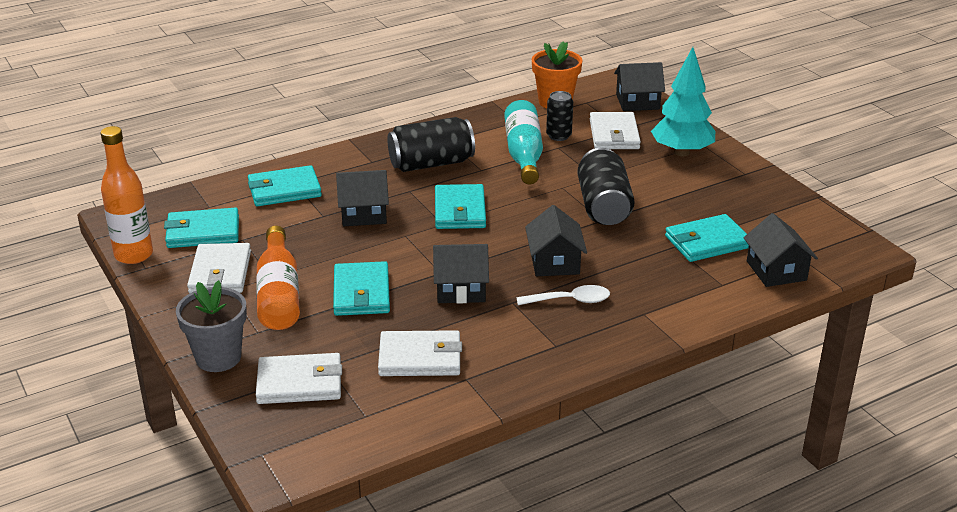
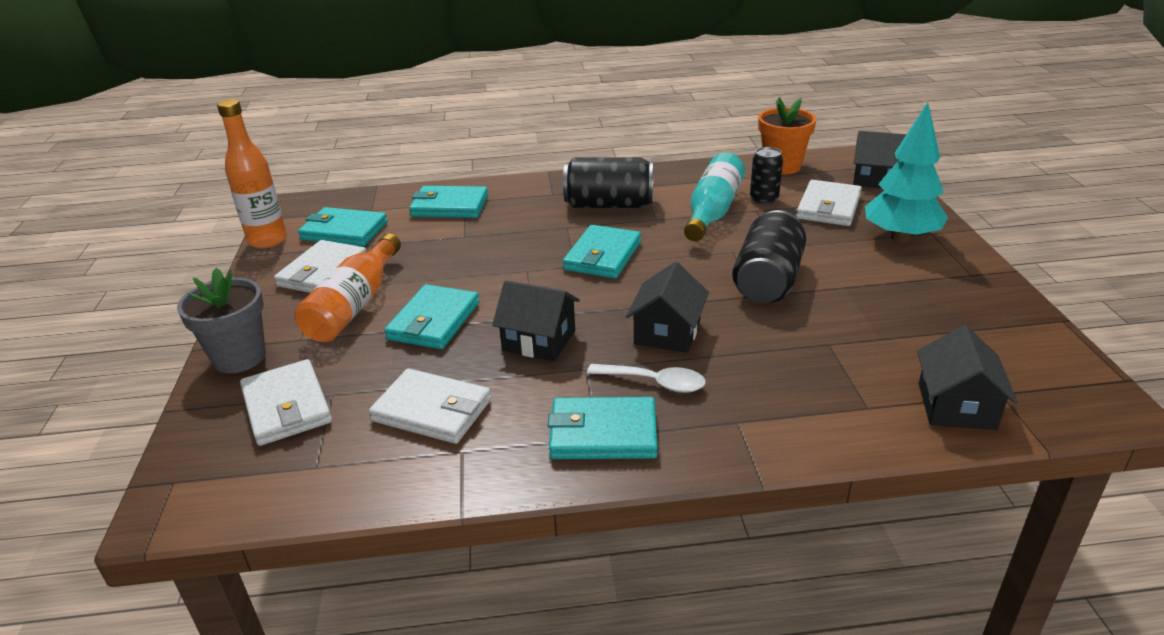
camera: 25 degrees right, 0 degrees up
(300, 383) = (287, 406): white wallet -> white wallet turned 45 degrees clockwise
(363, 214) = (503, 241): black house -> none
(707, 242) = (876, 348): turquoise wallet -> turquoise wallet (603, 433)

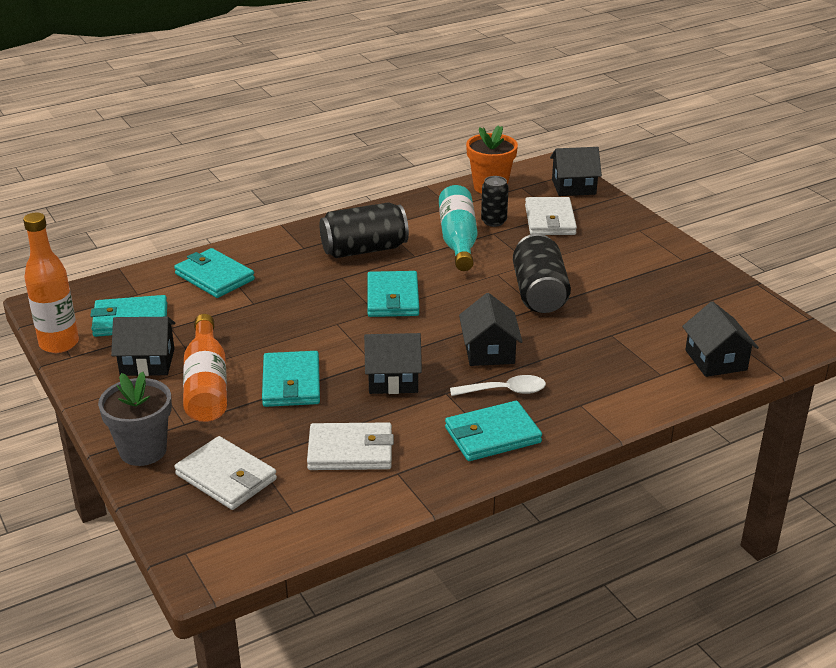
camera: 25 degrees left, 0 degrees up
(323, 272) = (147, 362): white wallet -> black house
(449, 206) = (214, 277): turquoise wallet -> turquoise wallet turned 60 degrees clockwise
(900, 238) = (618, 238): turquoise tree -> none

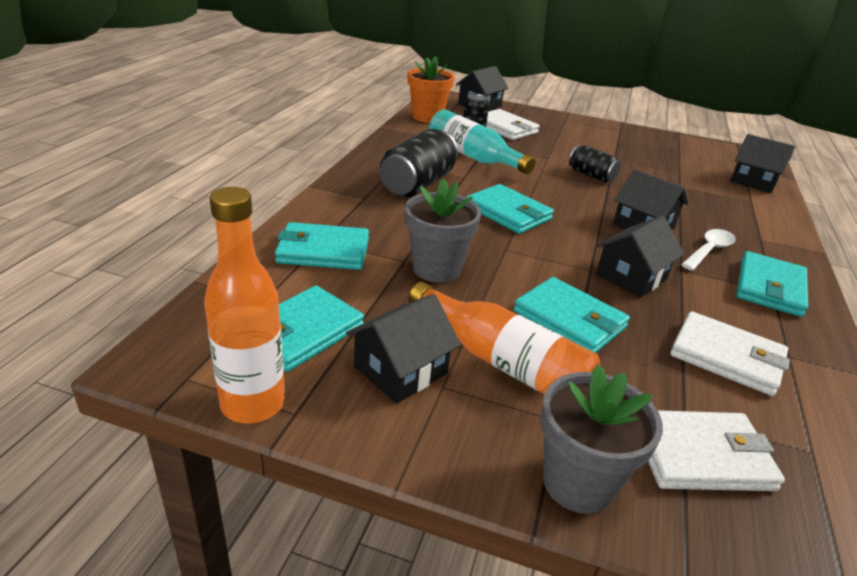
camera: 45 degrees left, 0 degrees up
(265, 317) = (437, 269): none -> grey flower pot
(350, 451) = (727, 357): white wallet -> white wallet turned 75 degrees clockwise
(539, 293) = (591, 175): black can -> black can, size x0.58

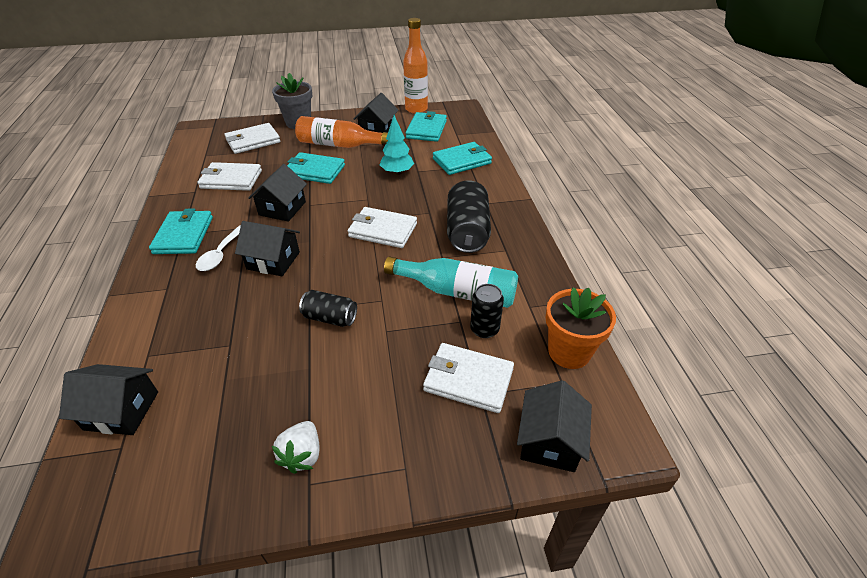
camera: 155 degrees right, 10 degrees up
(437, 269) = (397, 172): grey flower pot -> turquoise tree
(508, 213) = (382, 230): turquoise wallet -> white wallet
(623, 137) = (302, 455): none -> white strawberry

